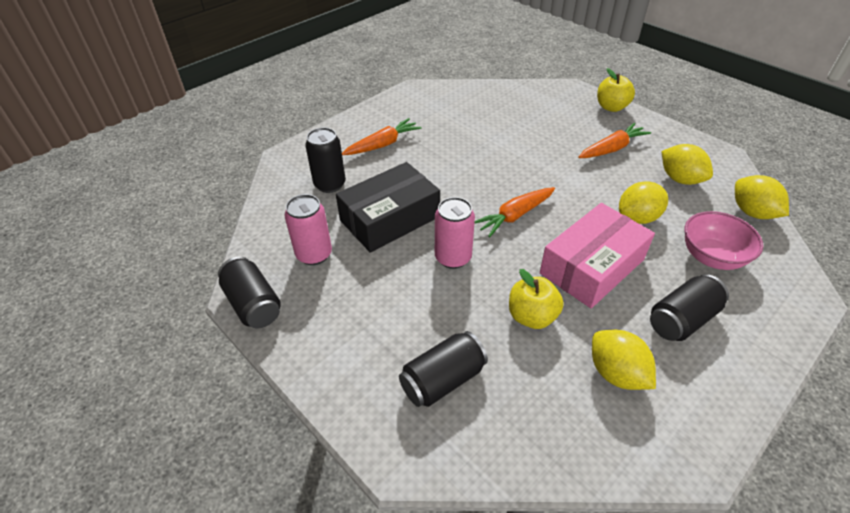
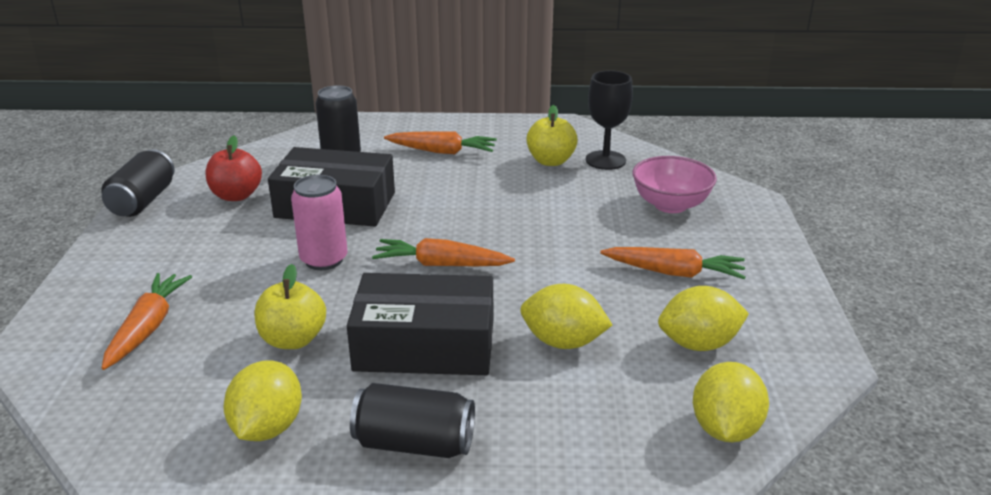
camera: 45 degrees right, 15 degrees down
(314, 254) = (236, 195): pink can -> red apple
(443, 380) = (148, 327): black can -> orange carrot
(475, 101) = (605, 160): none -> black goblet
(592, 266) = (425, 345): pink box -> black box
(611, 107) = (764, 238): yellow apple -> yellow apple (551, 161)
(680, 179) = (698, 344): yellow lemon -> yellow lemon turned 75 degrees clockwise
(711, 257) = (570, 426): pink bowl -> pink bowl (670, 205)

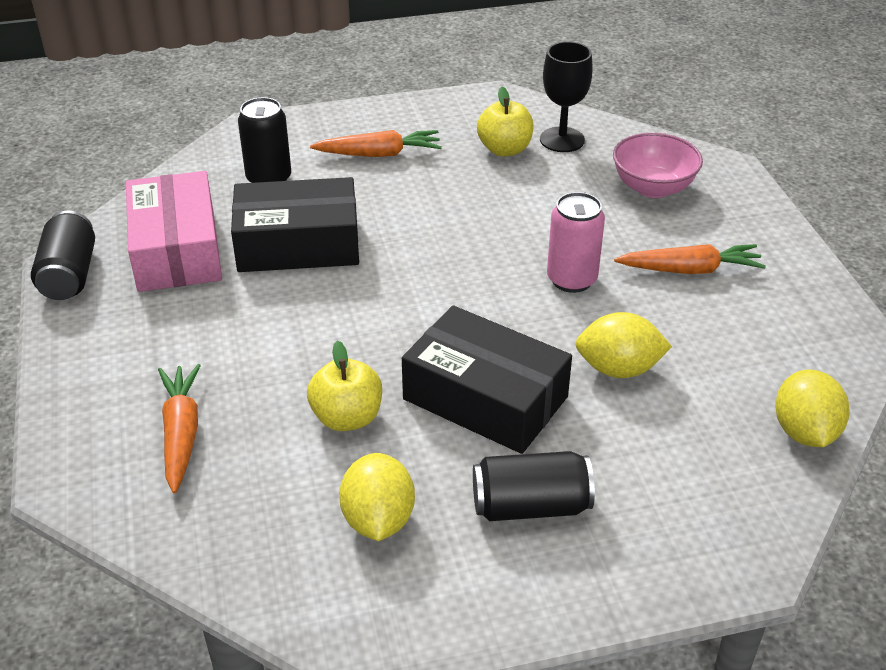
camera: 15 degrees left, 10 degrees up
(236, 195) = (177, 249): red apple -> pink box
(324, 260) = (325, 316): pink can -> pink can (571, 279)
(425, 345) = (485, 398): black box -> black box turned 45 degrees clockwise
(441, 264) = (453, 301): orange carrot -> none
(698, 344) = (746, 347): yellow lemon -> none

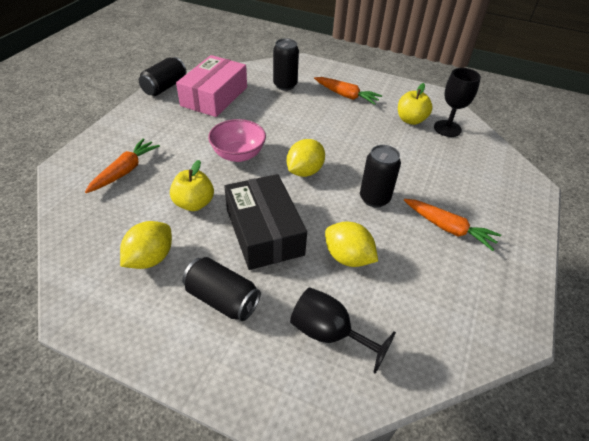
camera: 35 degrees right, 5 degrees up
(298, 244) = (264, 117): black box -> none
(571, 279) = (374, 198): pink can -> black can
(653, 188) = (473, 175): pink bowl -> pink bowl (238, 155)
(690, 464) = (329, 333): none -> black goblet
(804, 432) = (419, 361): yellow lemon -> yellow lemon (304, 171)

